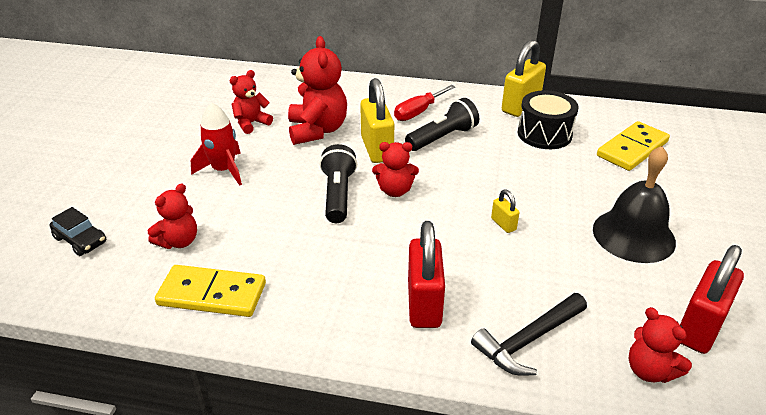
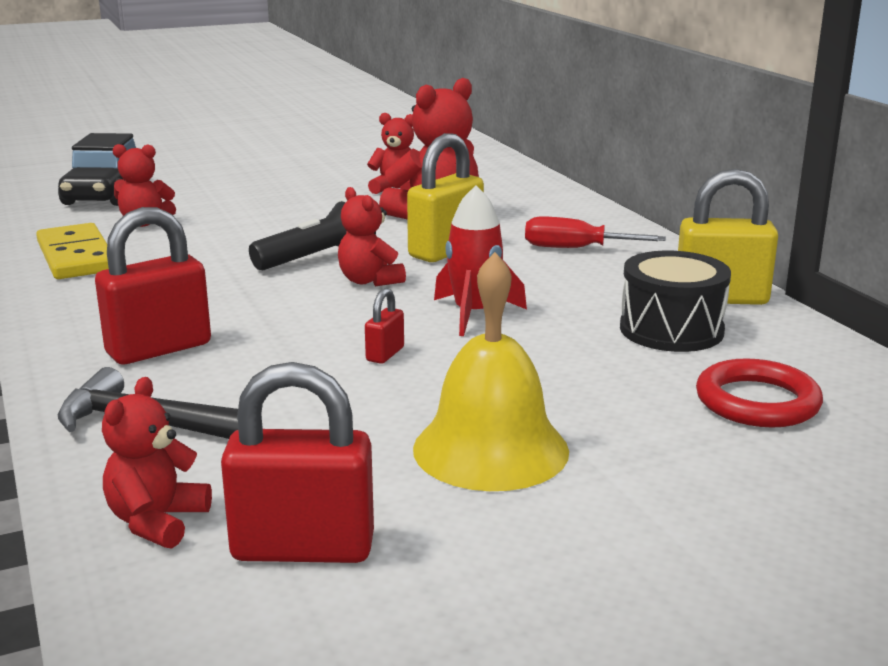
camera: 55 degrees right, 15 degrees down
(80, 240) = (105, 194): black car -> black car, size x1.74
(224, 170) = (289, 204): red rocket -> red rocket (474, 314)
(442, 138) = (537, 275): black flashlight -> none
(503, 224) = (385, 354): yellow padlock -> red padlock
(632, 149) = (757, 402): yellow domino -> red ring
(633, 235) = (490, 449): black bell -> yellow bell

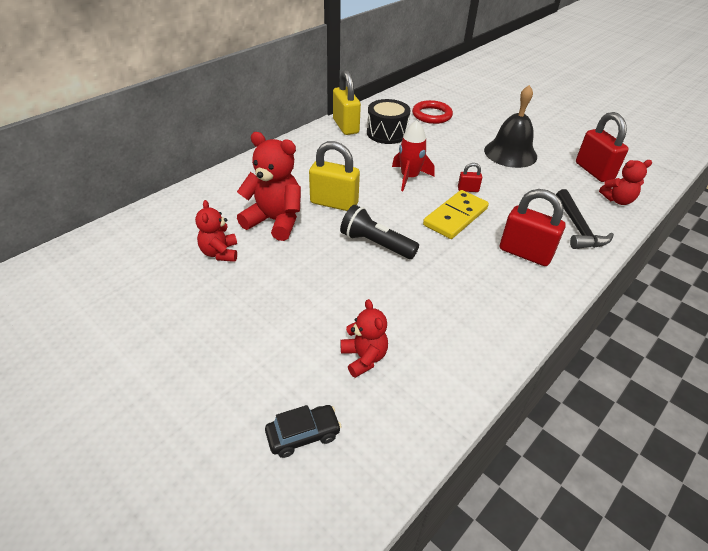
camera: 115 degrees left, 20 degrees up
(76, 257) = (451, 357): yellow domino -> yellow domino (455, 217)
(105, 194) = (303, 435): black car -> black car, size x0.58
(369, 281) = (394, 216): red teddy bear -> none
(490, 449) = (510, 153): yellow bell -> black bell
(575, 248) = (305, 166): red screwdriver -> none

